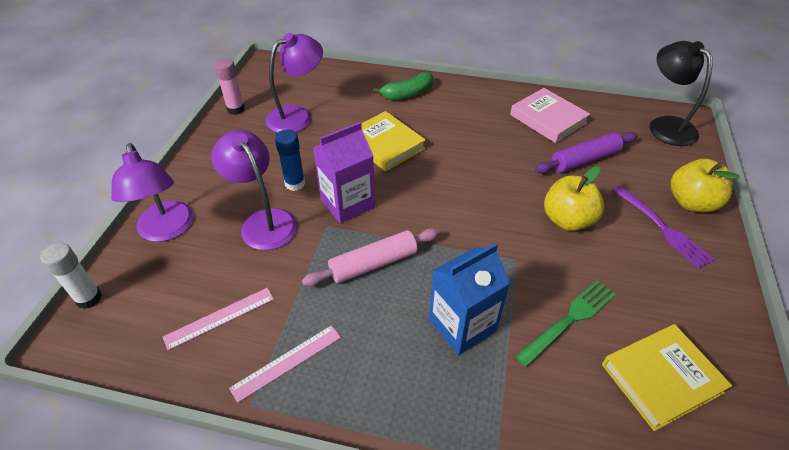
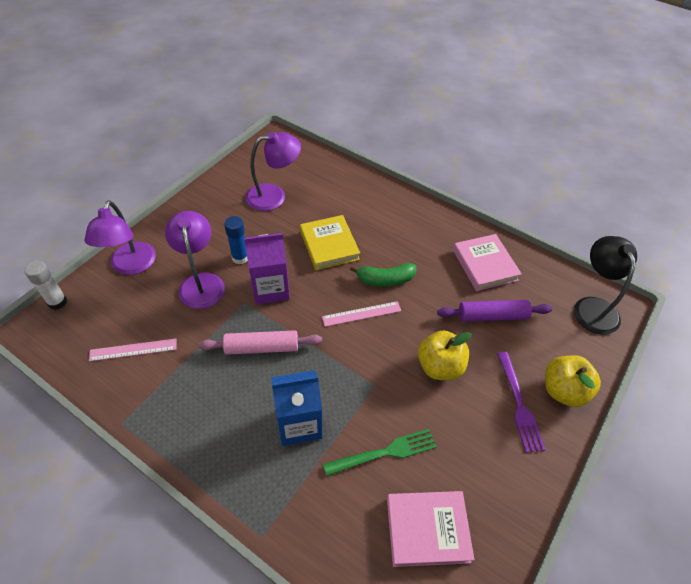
camera: 20 degrees right, 5 degrees up
(236, 109) = (230, 175): pink glue stick -> none
(287, 362) = (160, 401): pink ruler -> pink ruler (361, 314)
(408, 94) = (375, 202): green banana -> green banana (385, 280)
(661, 378) = (427, 529): yellow book -> pink book

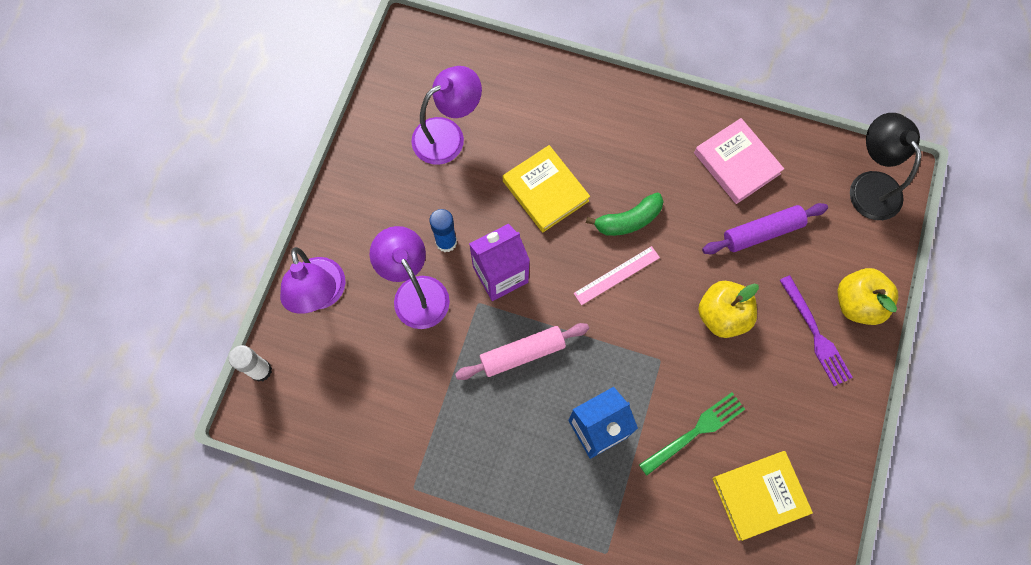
camera: 15 degrees left, 20 degrees up
(133, 350) = (381, 402): pink ruler -> none
(427, 529) = (759, 495): pink book -> yellow book

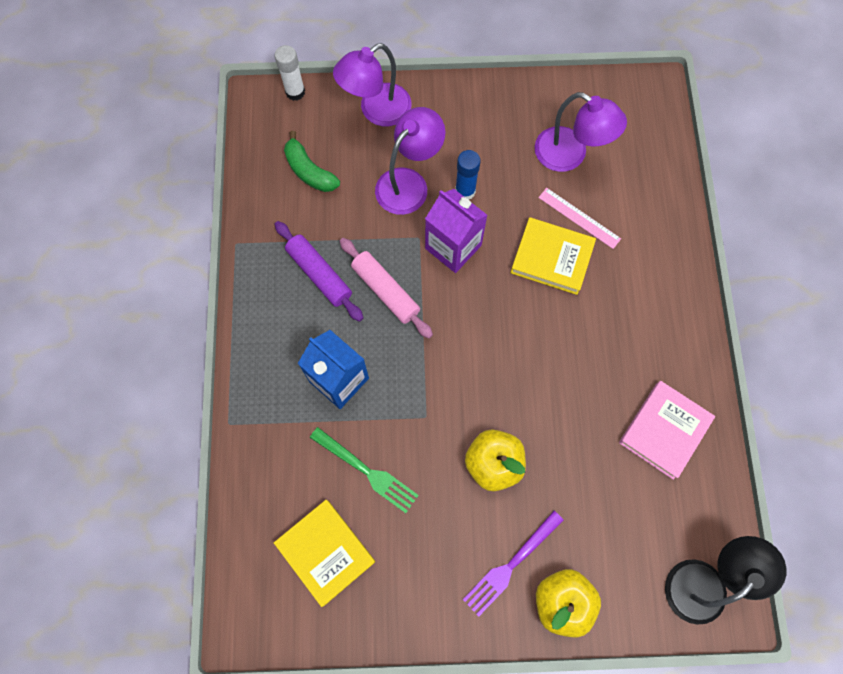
camera: 70 degrees right, 0 degrees up
(545, 191) = (552, 258): yellow book -> yellow book turned 75 degrees clockwise
(616, 275) = (494, 350): pink ruler -> pink ruler (579, 218)
(628, 220) = (555, 343): green banana -> green banana (309, 171)
(762, 232) = (599, 478): purple rolling pin -> purple rolling pin (319, 274)

